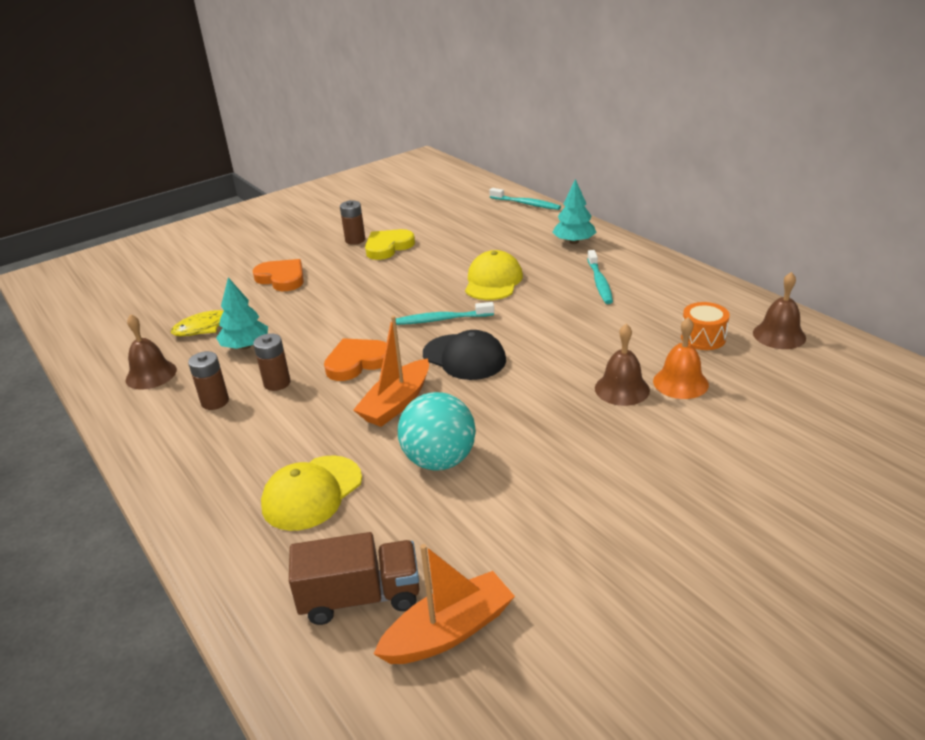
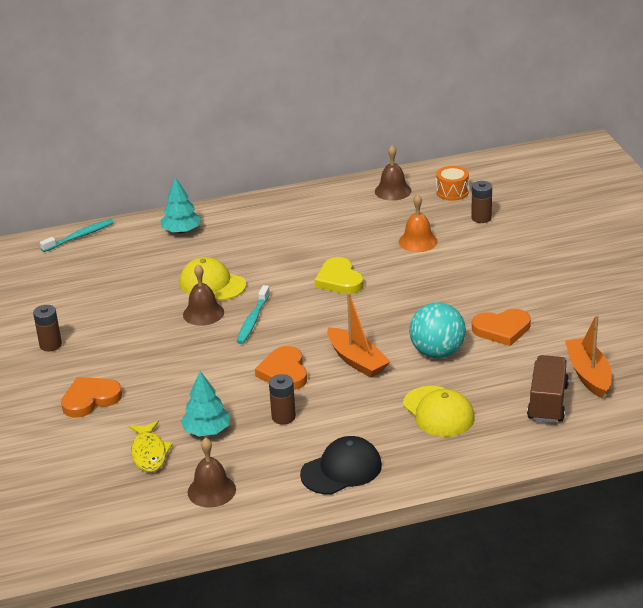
camera: 70 degrees left, 0 degrees up
(215, 402) = (287, 453): brown battery -> brown battery (481, 218)
(388, 247) = (88, 327): yellow heart -> yellow heart (339, 280)
(464, 357) = (318, 320): black cap -> black cap (341, 470)
(522, 506) = (502, 329): none -> orange heart
(599, 282) = (261, 237): turquoise toothbrush -> none
(622, 389) = (409, 264): brown bell -> brown bell (203, 313)
(703, 338) = (373, 218): orange drum -> orange drum (452, 192)

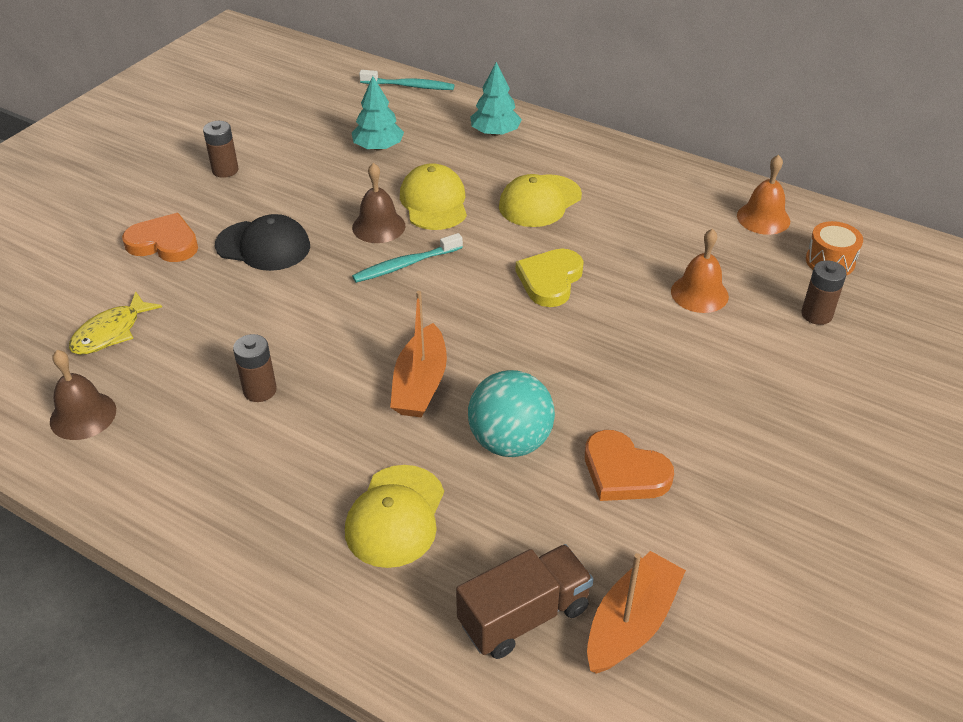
camera: 45 degrees right, 10 degrees up
(207, 431) = (183, 349): turquoise tree -> turquoise tree (378, 147)
(269, 249) = (540, 201): none -> yellow cap
(284, 372) = (340, 342): orange heart -> none
(341, 470) = (205, 498): black cap -> black cap (263, 246)
(393, 191) = (763, 218): brown bell -> orange bell

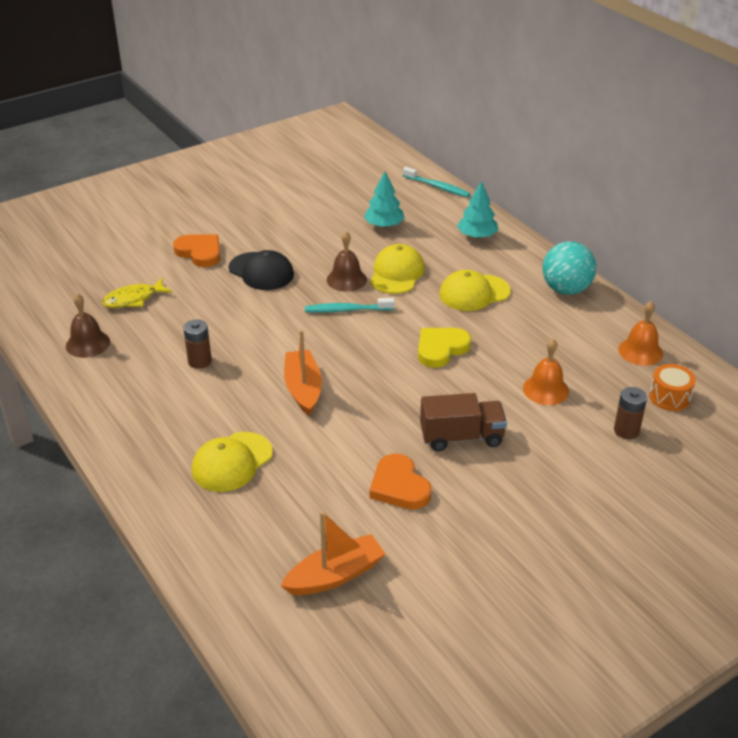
camera: 25 degrees right, 5 degrees down
(225, 170) = (269, 215): brown battery -> none
(420, 384) = (303, 389): orange boat -> orange boat turned 135 degrees clockwise
(510, 442) = (336, 443): turquoise ball -> turquoise ball (566, 289)
(524, 616) = (270, 546): brown truck -> brown truck (461, 437)

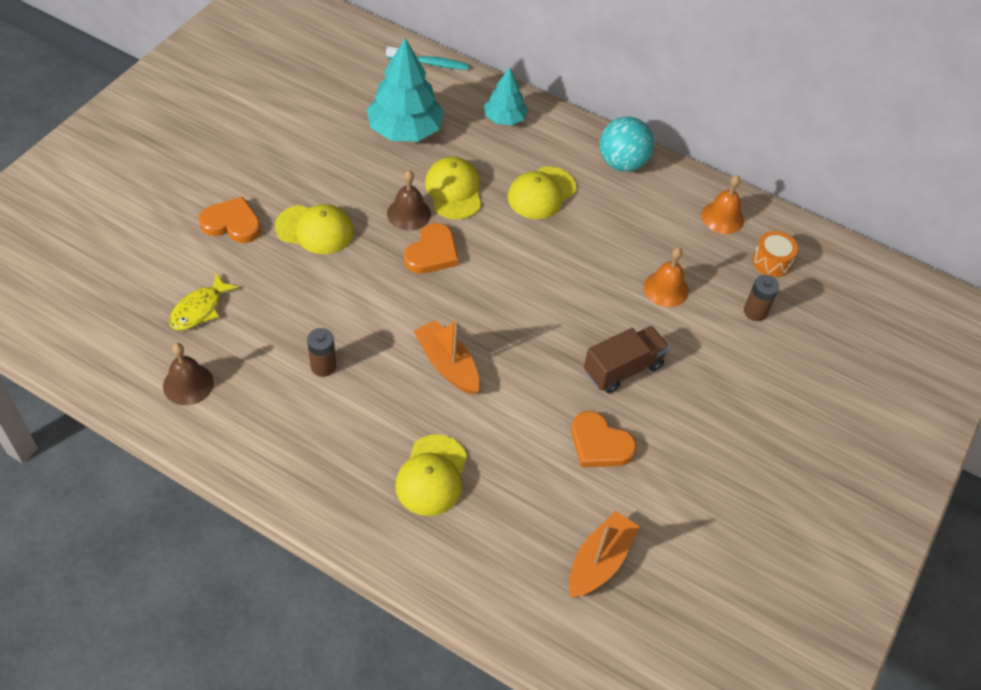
camera: 30 degrees left, 15 degrees up
(261, 271) = (315, 229): black cap -> yellow cap
(347, 310) = (432, 253): turquoise toothbrush -> orange heart
(384, 225) = (405, 130): turquoise tree -> turquoise tree, size x1.71
(441, 349) = (548, 272): yellow heart -> none

